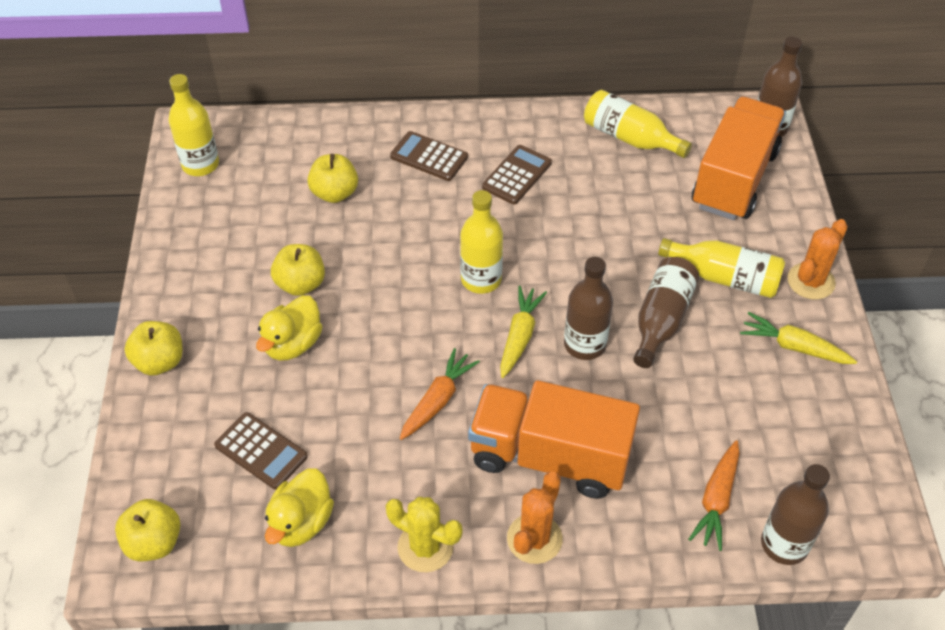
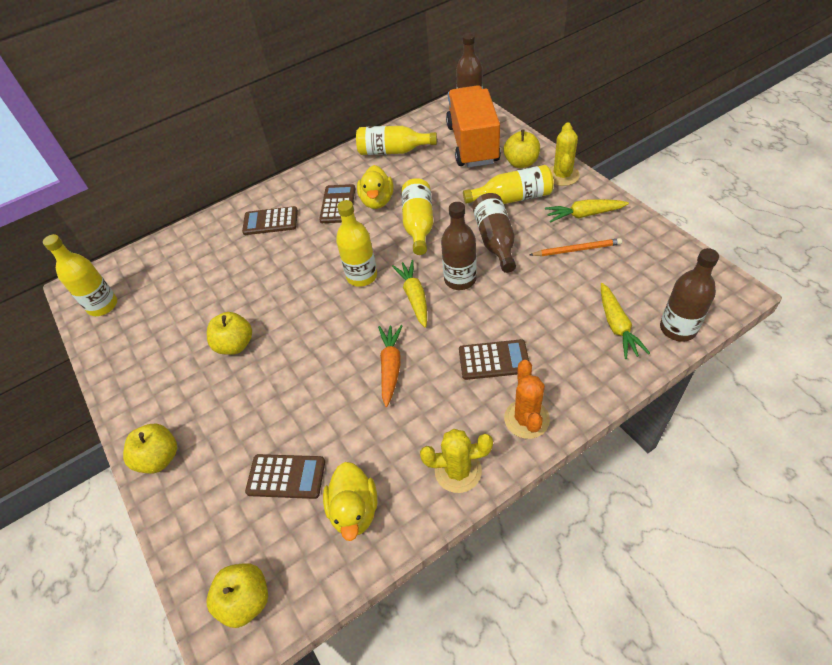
camera: 25 degrees left, 0 degrees up
(293, 344) = (258, 388): yellow duck -> yellow duck (377, 201)
(334, 193) = (219, 275): yellow apple -> yellow apple (521, 163)
(550, 457) = (494, 360): orange truck -> brown calculator
(589, 251) = (418, 224): none -> yellow bottle
(716, 500) = (617, 326): orange carrot -> yellow carrot
(748, 385) = (577, 249): none -> orange pencil
(811, 281) = (562, 175): orange cactus -> yellow cactus

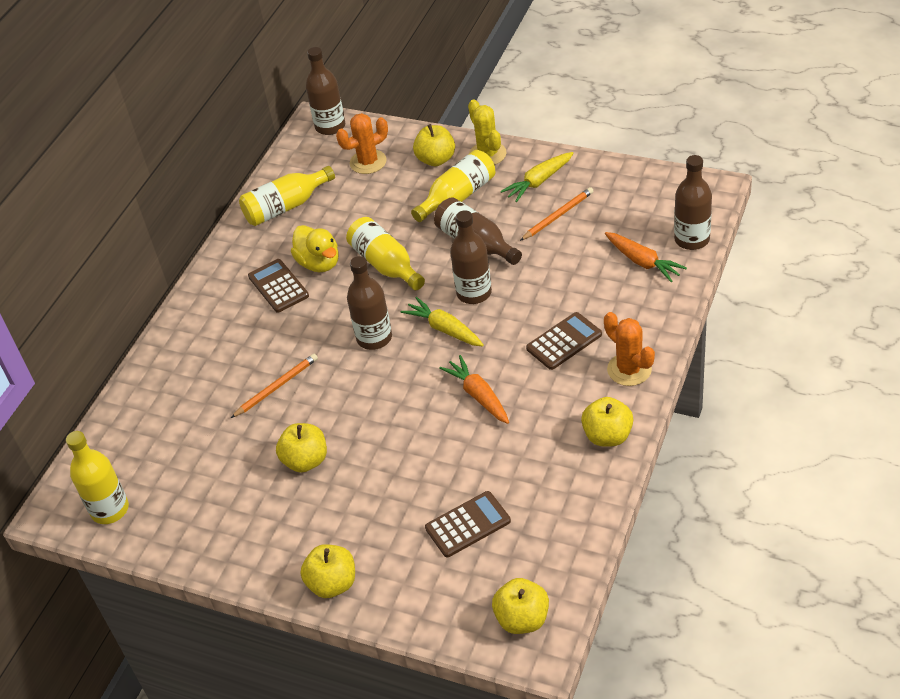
camera: 35 degrees left, 5 degrees down
(270, 221) = (218, 338): brown calculator -> none
(270, 277) = (276, 387): none -> orange pencil
(354, 510) = (550, 511): yellow duck -> none
(362, 276) = (374, 338): yellow bottle -> brown bottle
(458, 471) = (607, 436): yellow cactus -> yellow apple
(472, 144) = (368, 162): orange truck -> orange cactus
(617, 326) = (642, 262): yellow carrot -> orange carrot

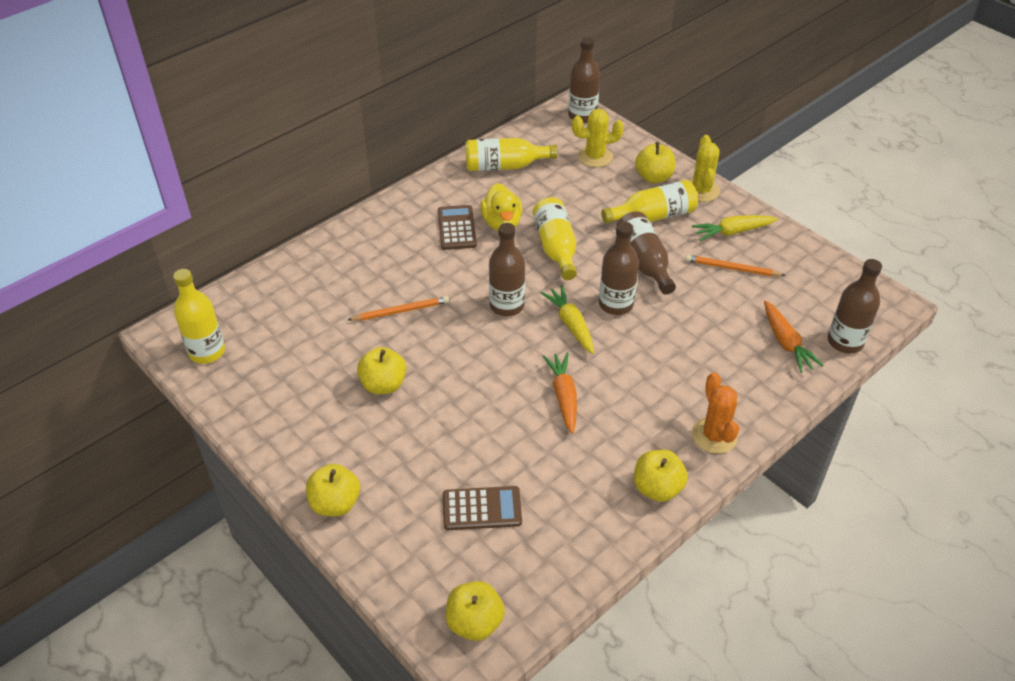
camera: 20 degrees right, 0 degrees up
(368, 162) = (595, 157): orange cactus -> yellow cactus
(558, 216) = (732, 268): orange pencil -> orange pencil turned 150 degrees counterclockwise
(564, 341) = (669, 383): brown calculator -> none

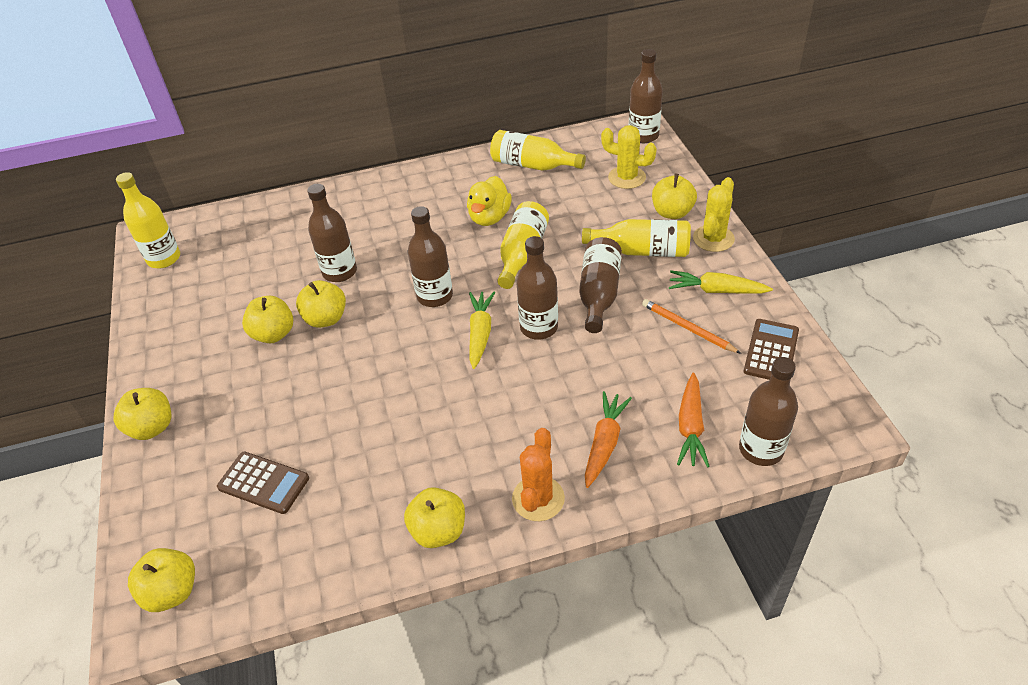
camera: 30 degrees right, 0 degrees up
(401, 311) = (339, 272): orange pencil -> brown bottle
(422, 355) = (326, 319): none -> yellow apple
(457, 228) = (445, 211): brown calculator -> brown calculator (771, 351)
(563, 396) = (420, 402): orange carrot -> orange carrot (604, 443)

